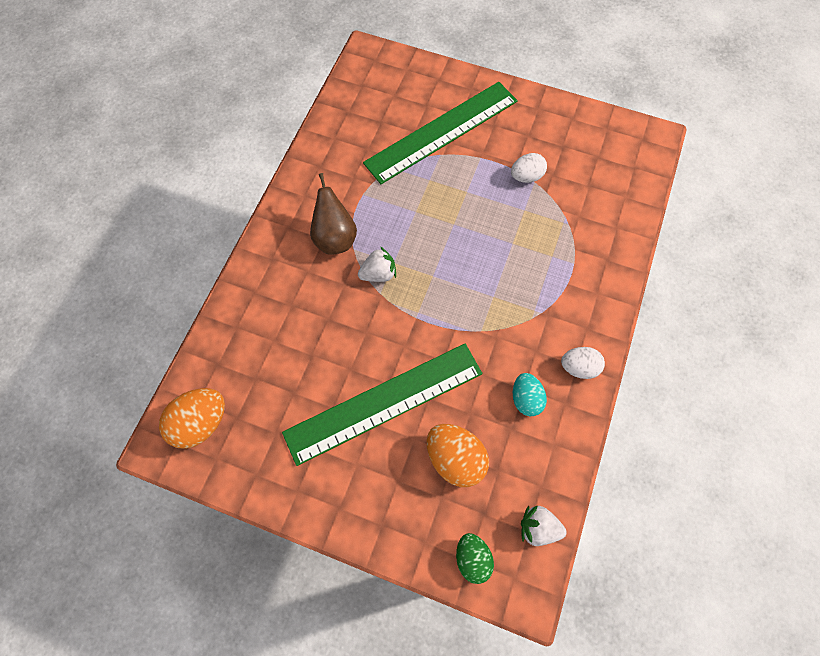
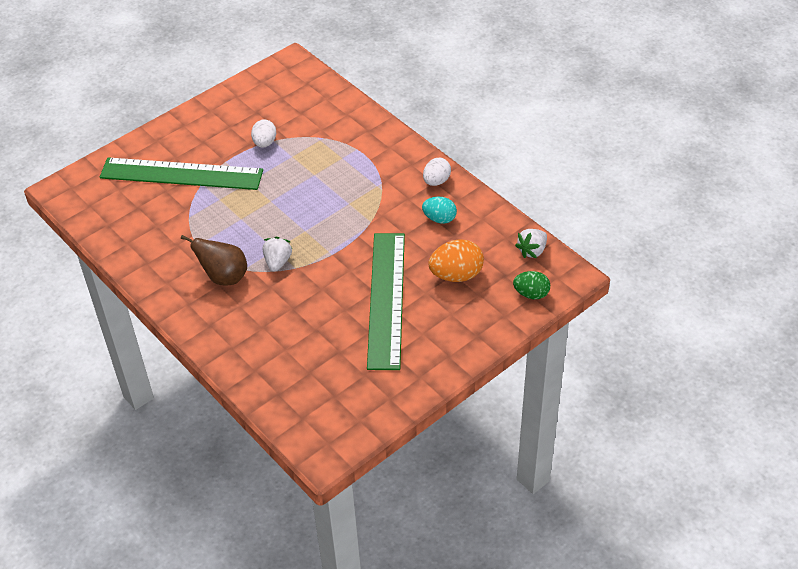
camera: 60 degrees left, 20 degrees down
(201, 422) = (322, 420): orange egg -> none
(441, 132) = (181, 174): green ruler -> green ruler turned 75 degrees counterclockwise

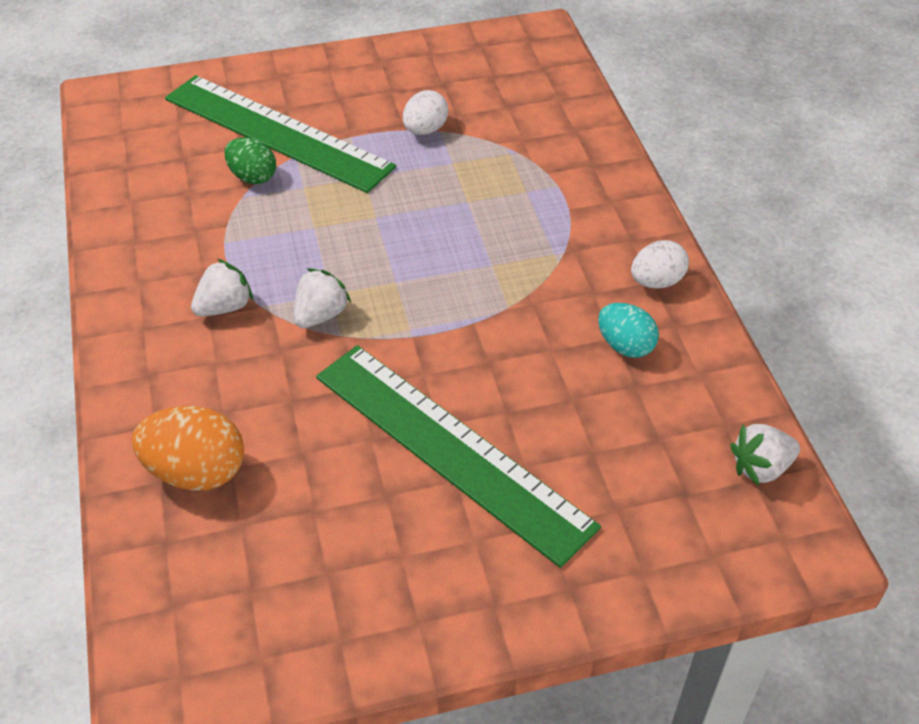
camera: 25 degrees right, 0 degrees up
(224, 277) = (225, 307): brown pear -> white strawberry
(386, 299) = (451, 449): green ruler -> green ruler turned 75 degrees counterclockwise
(456, 275) = (597, 456): orange egg -> orange egg (196, 472)
(531, 294) = (715, 550): green egg -> green egg (253, 177)

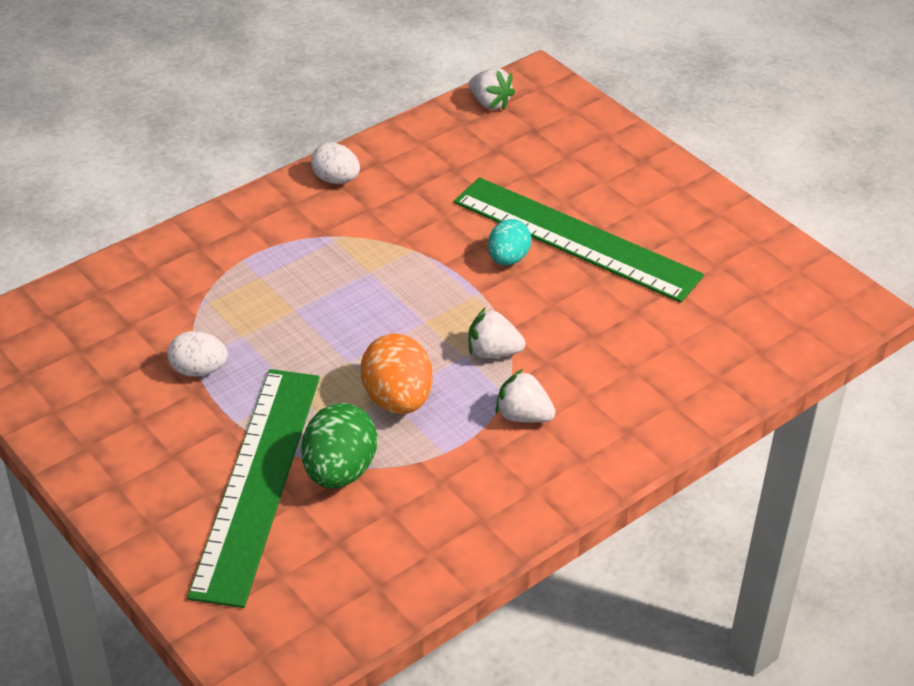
camera: 115 degrees left, 5 degrees down
(196, 472) = (693, 360): orange egg -> orange egg (397, 399)
(253, 177) = (339, 471): green egg -> green egg, size x1.53
(451, 449) = (576, 238): green ruler -> green ruler turned 75 degrees counterclockwise
(625, 346) = (417, 181): turquoise egg -> turquoise egg (508, 259)

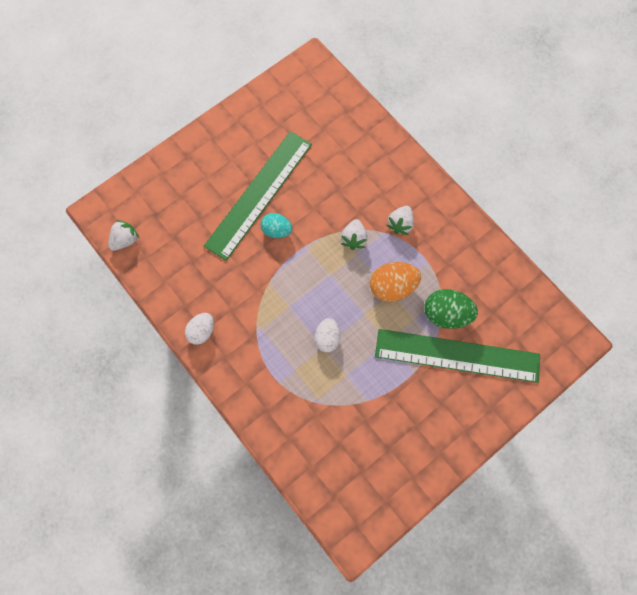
camera: 90 degrees left, 30 degrees up
(199, 370) = (375, 397): white egg -> white egg (327, 338)

